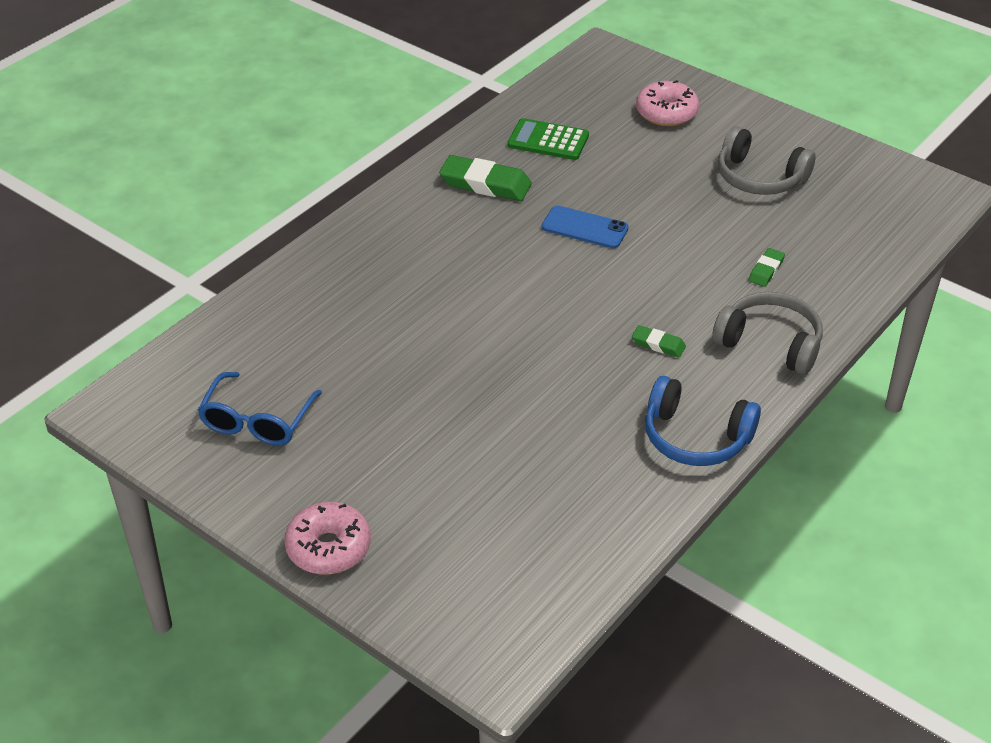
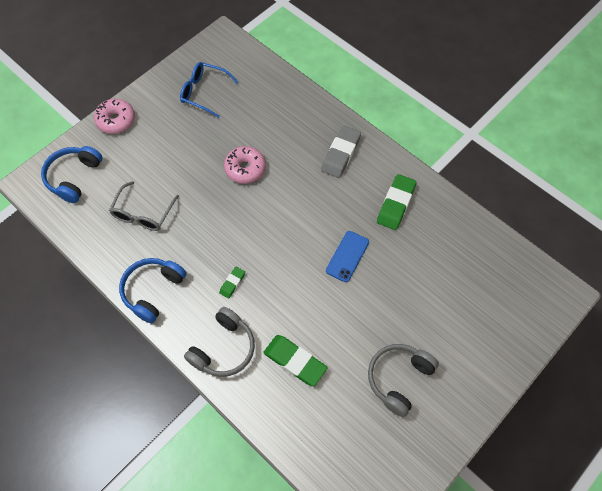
camera: 95 degrees right, 20 degrees up
(395, 241) = (341, 154): none -> grey eraser
(476, 592) = (74, 177): none -> blue headphones
(546, 472) = (143, 214): none -> grey glasses
(548, 140) = (444, 245): green calculator -> none
(666, 113) = (481, 327): pink donut -> pink donut (245, 169)
(766, 270) = (295, 361): green eraser -> green eraser, size x1.90

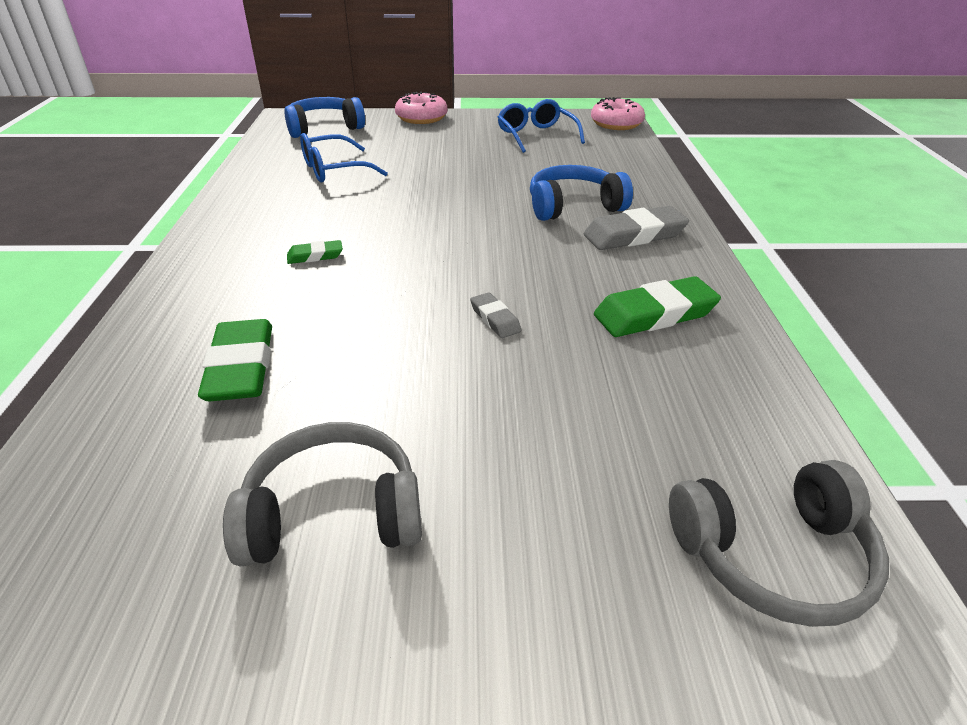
camera: 45 degrees right, 25 degrees down
(143, 214) = (333, 170): grey glasses -> blue glasses
(153, 291) = (235, 216): blue headphones -> blue headphones (573, 206)
(223, 348) = (198, 297): grey headphones -> grey headphones (773, 556)
(245, 169) = (490, 192): pink donut -> pink donut (616, 124)
(347, 256) = (495, 319): blue phone -> grey eraser

